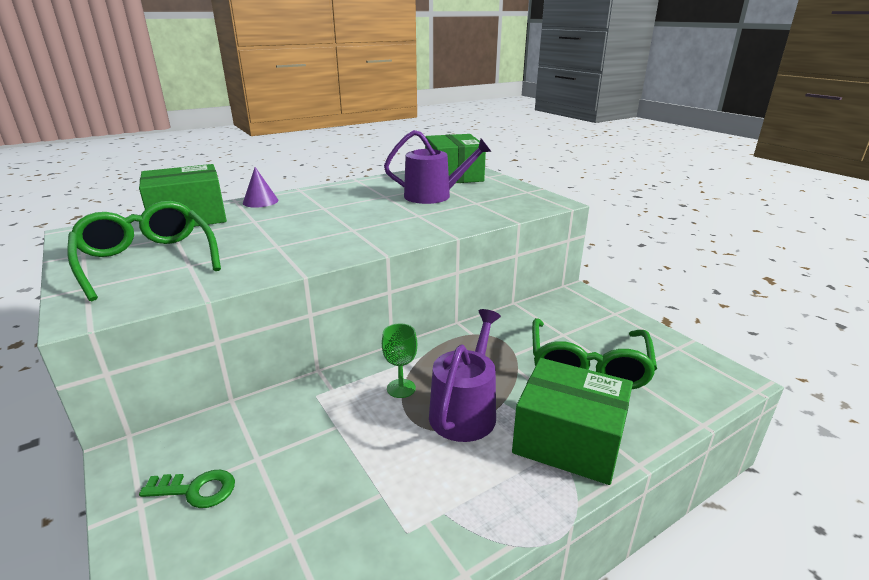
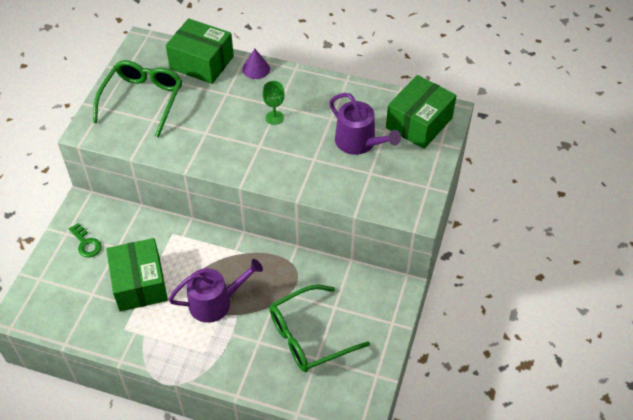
camera: 50 degrees right, 25 degrees up
(401, 388) = (208, 264): green goblet -> green goblet (274, 117)
(568, 440) = (230, 358): green box -> green box (140, 284)

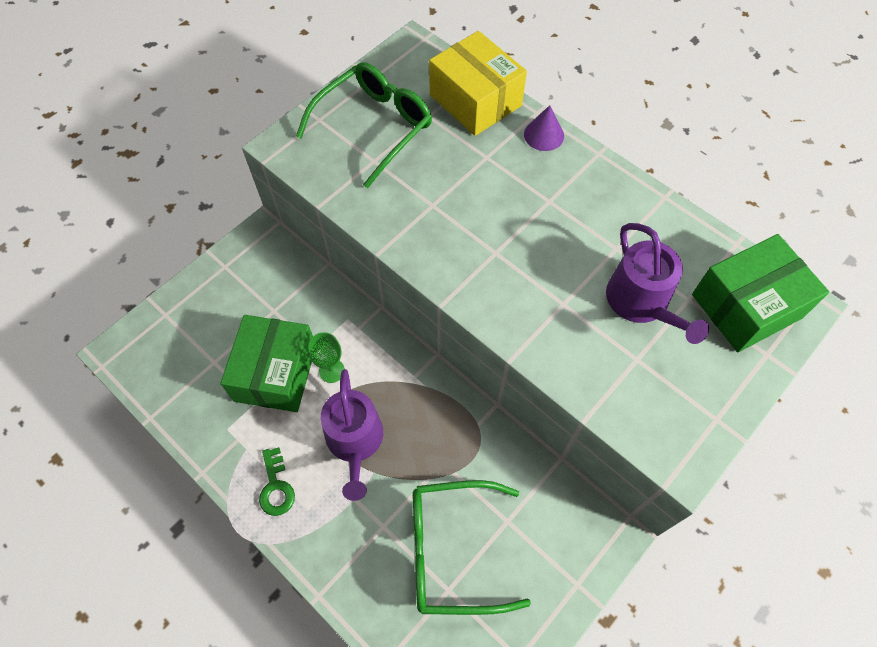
camera: 25 degrees right, 10 degrees up
(86, 243) = (240, 289): green key -> green key (276, 487)
(202, 62) = (475, 100): green box -> yellow box
(215, 302) = (355, 441): purple watering can -> purple watering can turned 75 degrees clockwise
(274, 117) = (536, 217): green goblet -> green goblet (331, 370)

